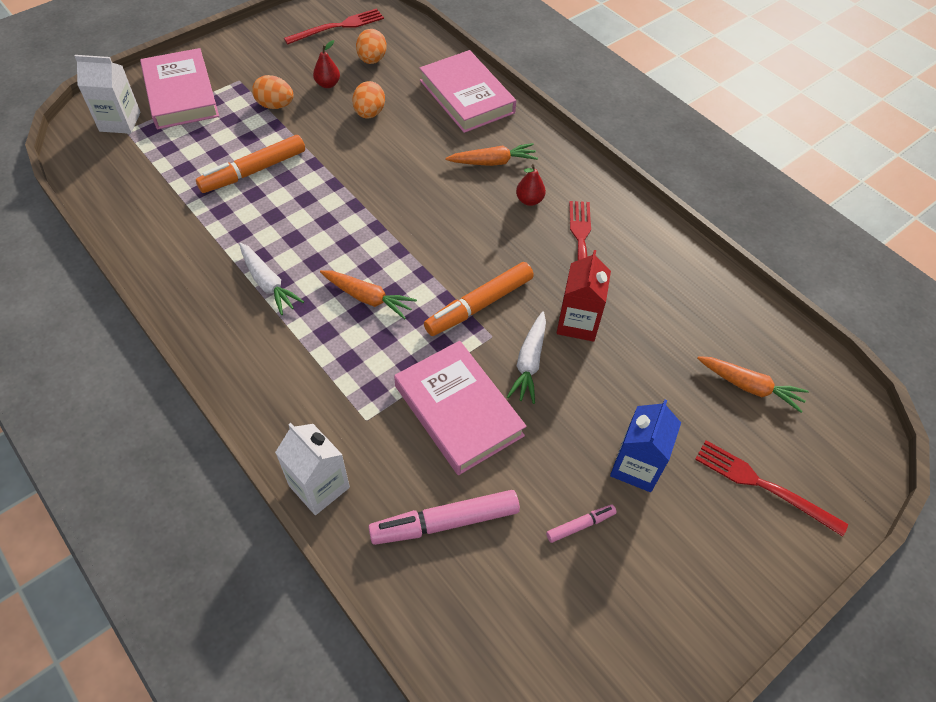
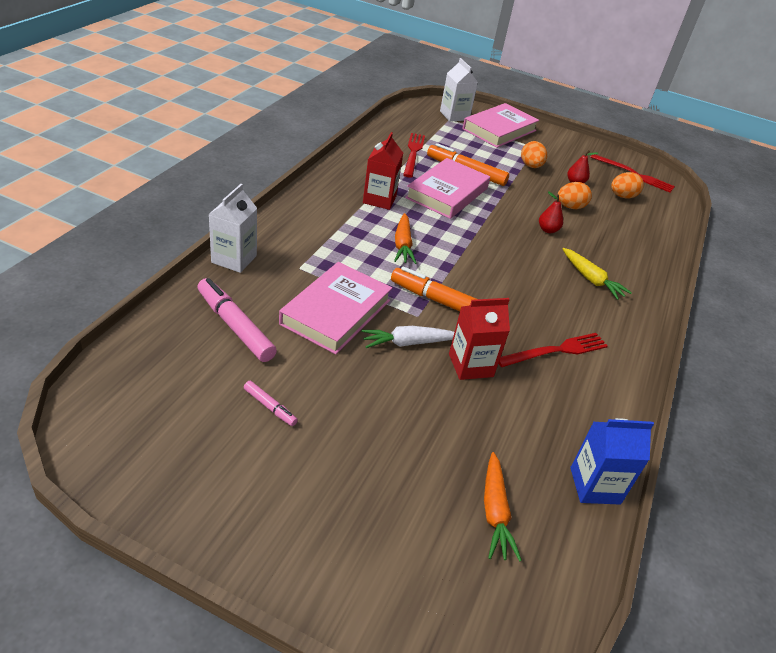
camera: 60 degrees right, 15 degrees down
(268, 283) = (379, 199): white carrot -> red carton
(466, 97) = (642, 250): pink book -> pink book (447, 193)
(493, 162) = (591, 279): orange carrot -> yellow carrot
(529, 200) = (573, 309): red pear -> red pear (548, 230)
(636, 466) = (348, 435): blue carton -> blue carton (595, 485)
(763, 486) = (383, 544): red fork -> red fork (413, 153)

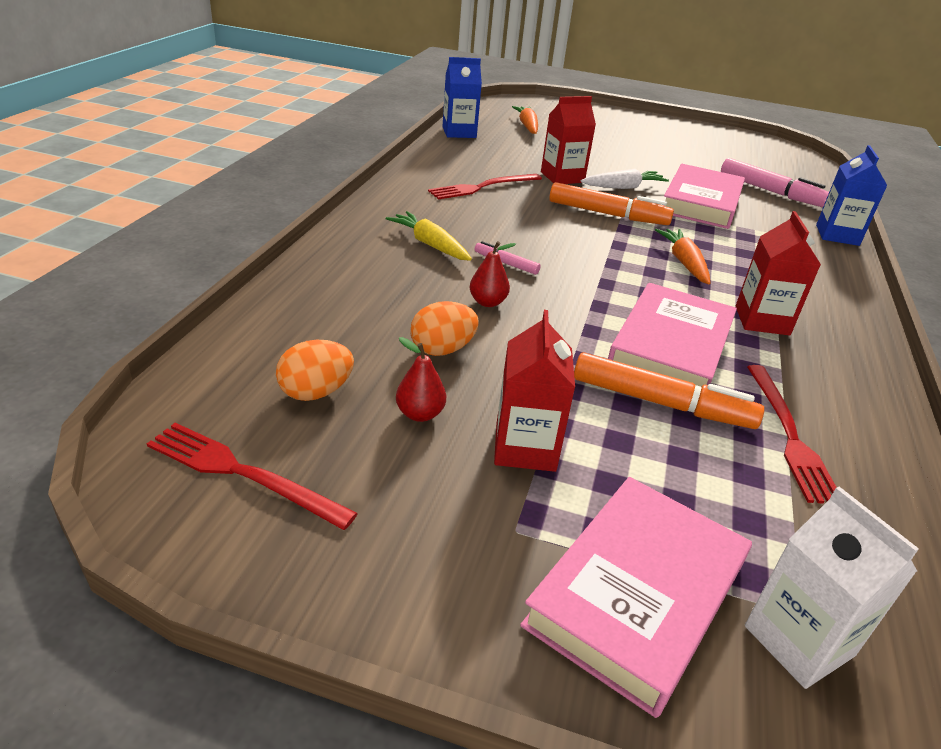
camera: 175 degrees right, 5 degrees down
(234, 259) = (837, 235): white carton -> blue carton
(270, 407) = (696, 157): pink marker -> pink marker (506, 263)
(531, 166) = (525, 447): orange egg -> red carton

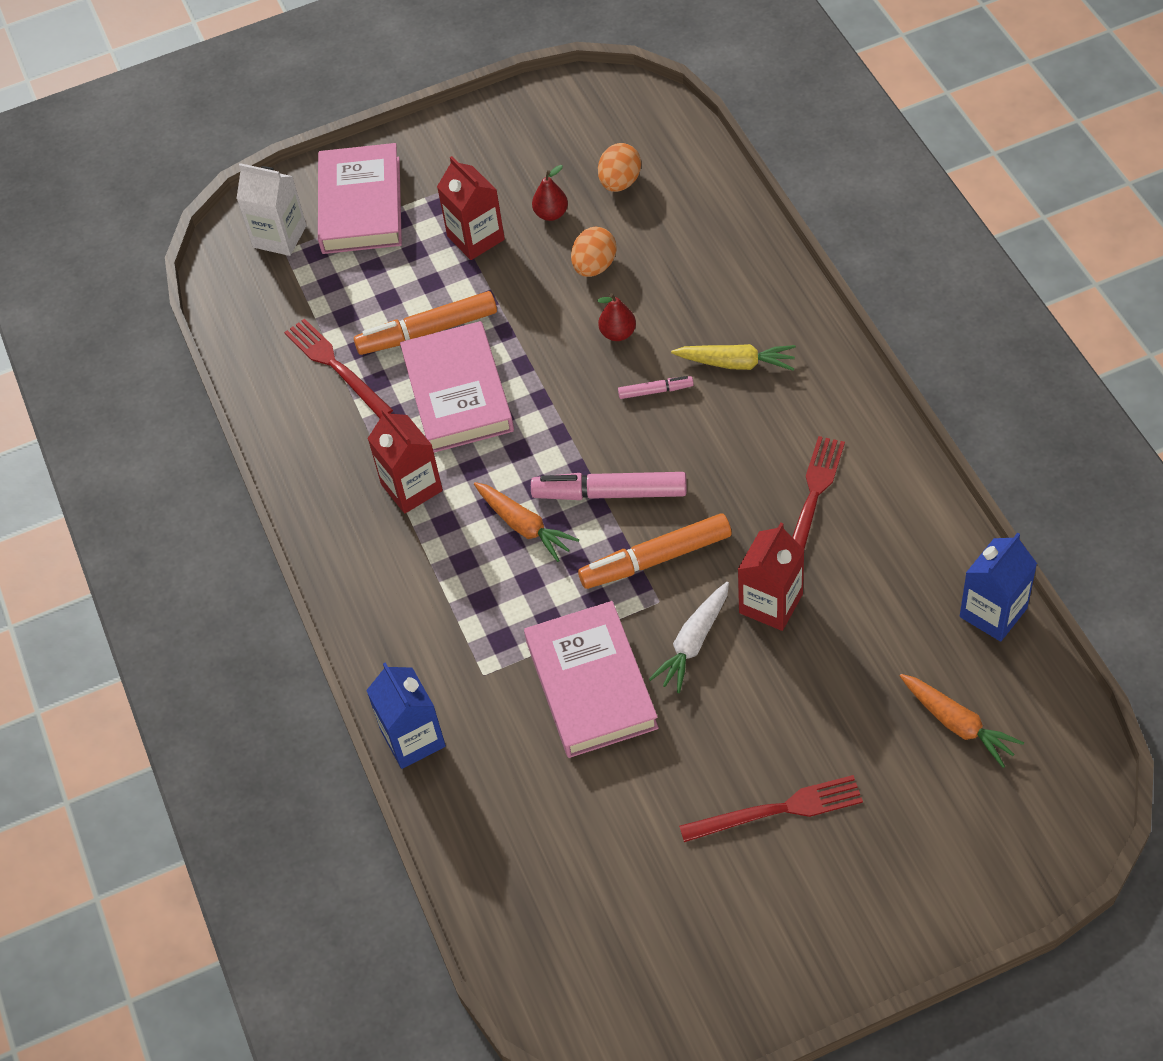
camera: 150 degrees right, 20 degrees up
(243, 473) = (588, 122): red fork -> red fork (777, 810)
(770, 191) = (538, 805): pink marker -> pink marker (610, 493)

